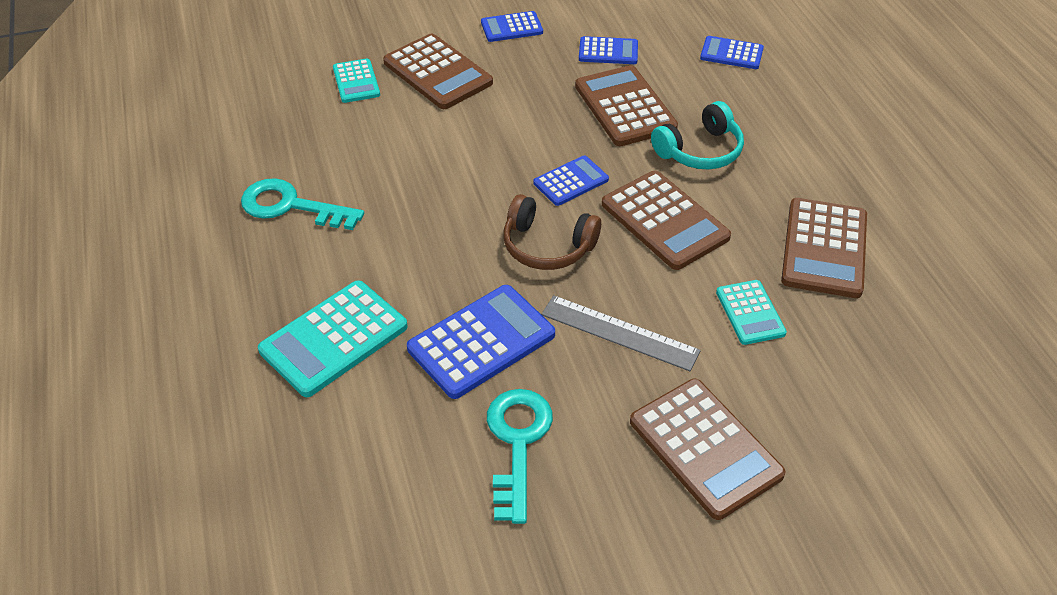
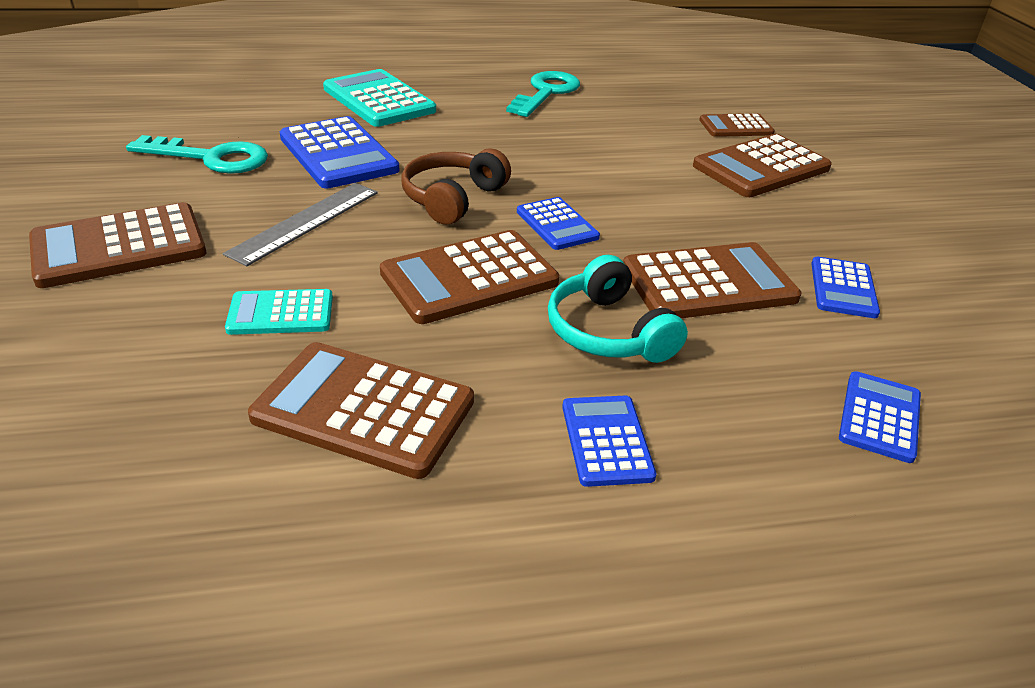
camera: 95 degrees right, 10 degrees down
(356, 81) = (736, 127): turquoise calculator -> brown calculator
(511, 27) = (875, 221): blue calculator -> blue calculator (606, 441)

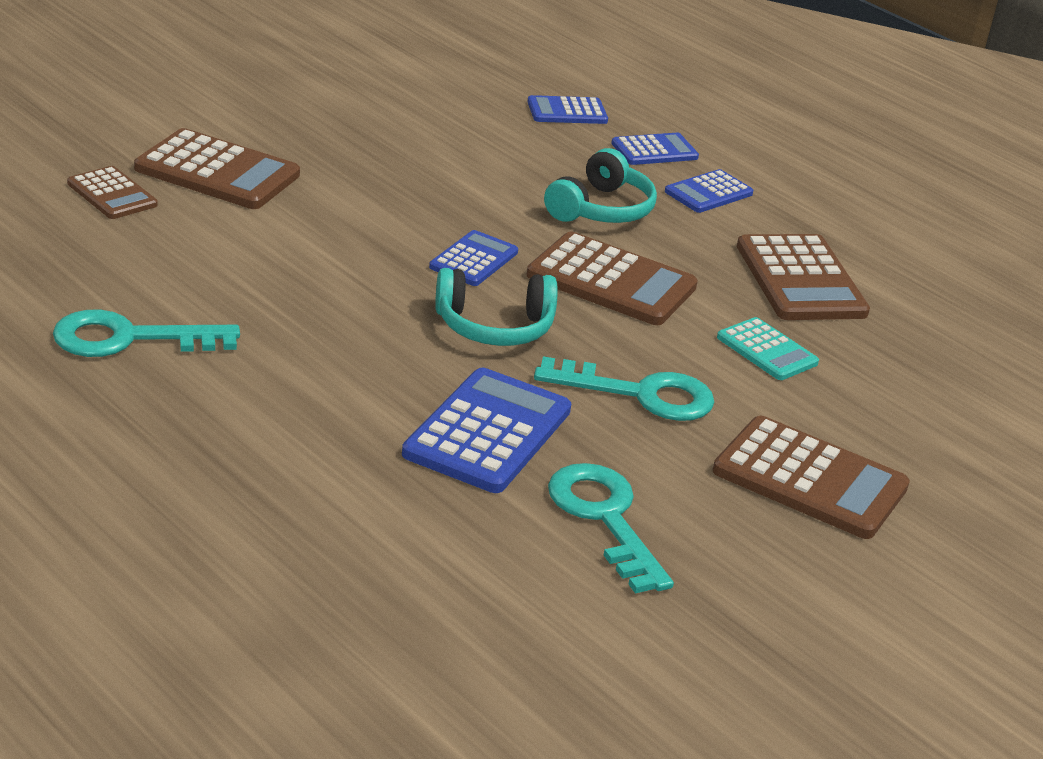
camera: 125 degrees left, 5 degrees down
(305, 222) = (640, 394): grey ruler -> turquoise key
(379, 100) = (300, 464): turquoise calculator -> none
(453, 198) = (494, 327): brown headphones -> turquoise headphones
(709, 283) = (482, 178): brown calculator -> none
(843, 288) = (420, 125): blue calculator -> blue calculator (654, 151)

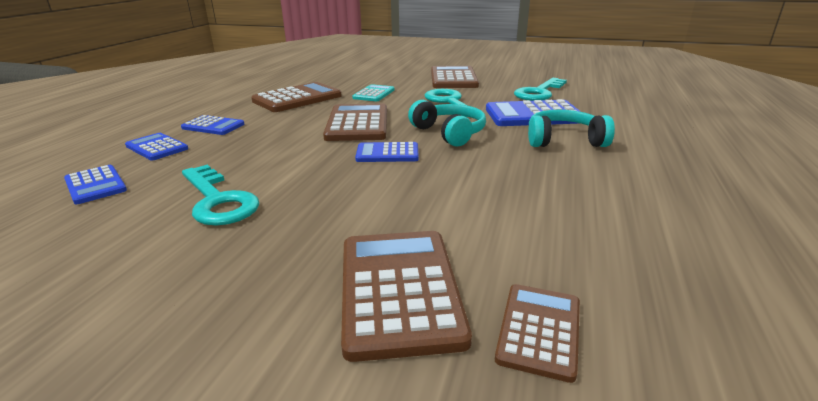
camera: 115 degrees left, 5 degrees down
(129, 339) = (674, 209): turquoise key -> turquoise key (218, 201)
(601, 209) = (270, 142): turquoise headphones -> turquoise headphones (564, 140)

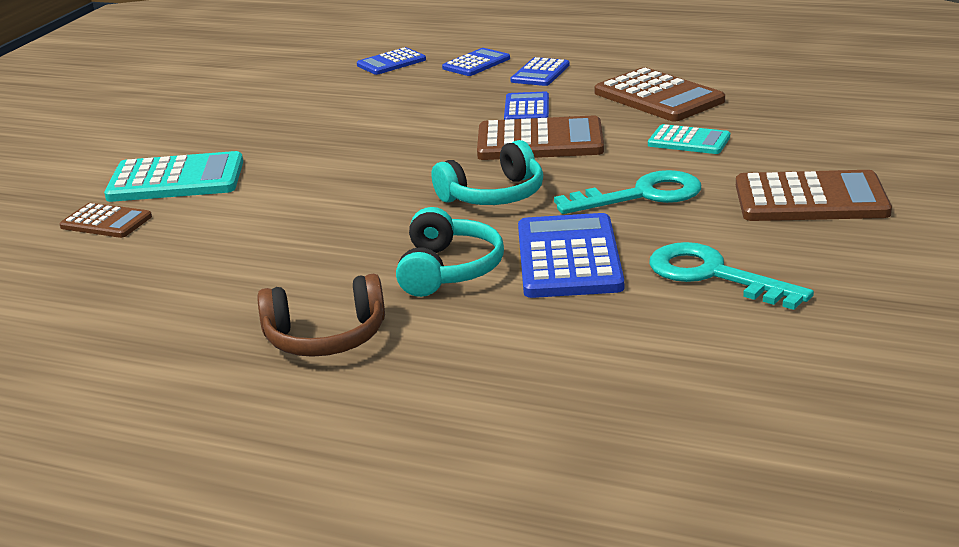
camera: 95 degrees right, 0 degrees up
(218, 201) = (342, 107): turquoise key -> none
(387, 153) = (431, 163): blue calculator -> blue calculator (527, 109)
(399, 290) = (176, 180): brown calculator -> turquoise calculator
(680, 168) = (326, 337): none -> brown headphones

